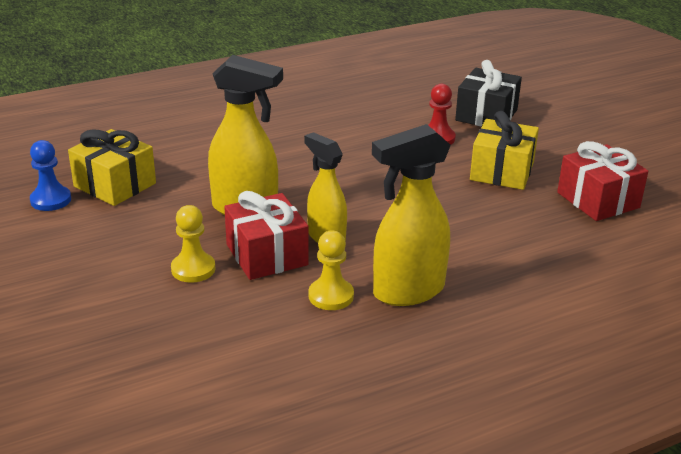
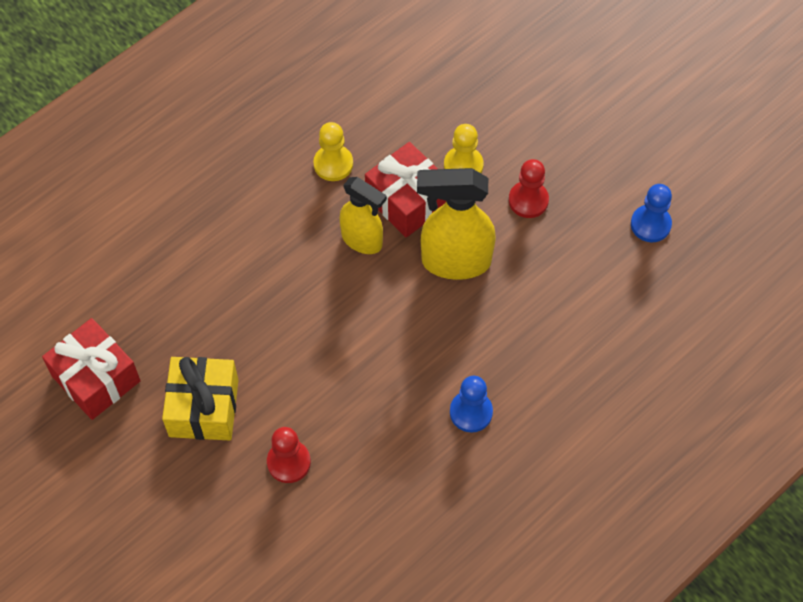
camera: 165 degrees right, 30 degrees up
(115, 185) = (605, 266): yellow gift -> none
(148, 234) = (528, 200): none -> red pawn
(284, 137) = (471, 412): none -> blue pawn
(407, 291) = (269, 186): yellow spray bottle -> none
(486, 115) = (235, 542): black gift -> none

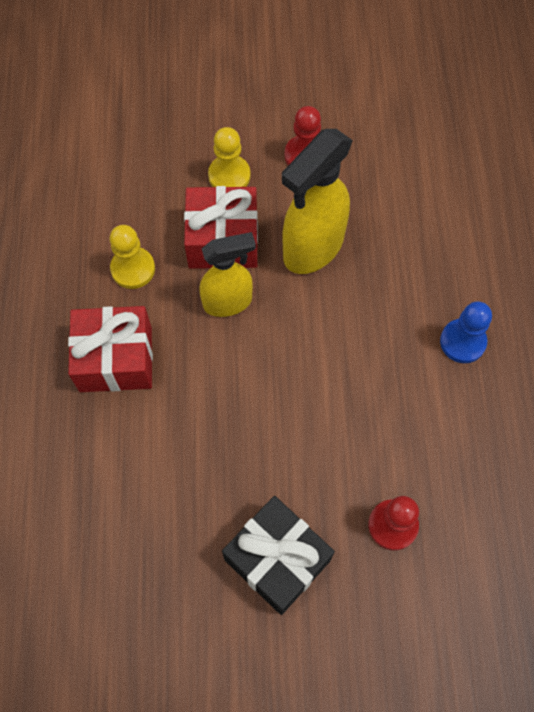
camera: 50 degrees left, 5 degrees up
(96, 378) = (162, 639): red gift -> red gift (116, 359)
(204, 408) = (277, 560): yellow gift -> black gift
(650, 224) = (402, 92): blue pawn -> none

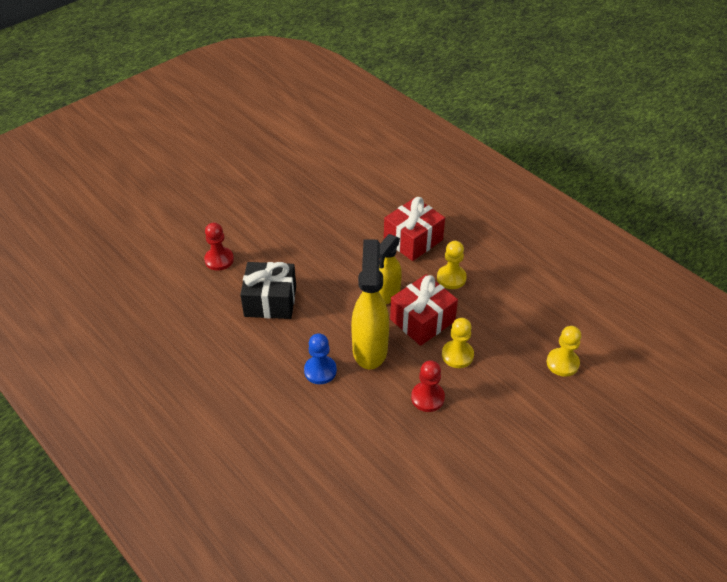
camera: 140 degrees right, 20 degrees down
(138, 96) = (562, 363): none -> yellow pawn
(277, 560) = (262, 220): black gift -> black gift (270, 301)
(462, 342) = (243, 356): blue pawn -> blue pawn (320, 371)

